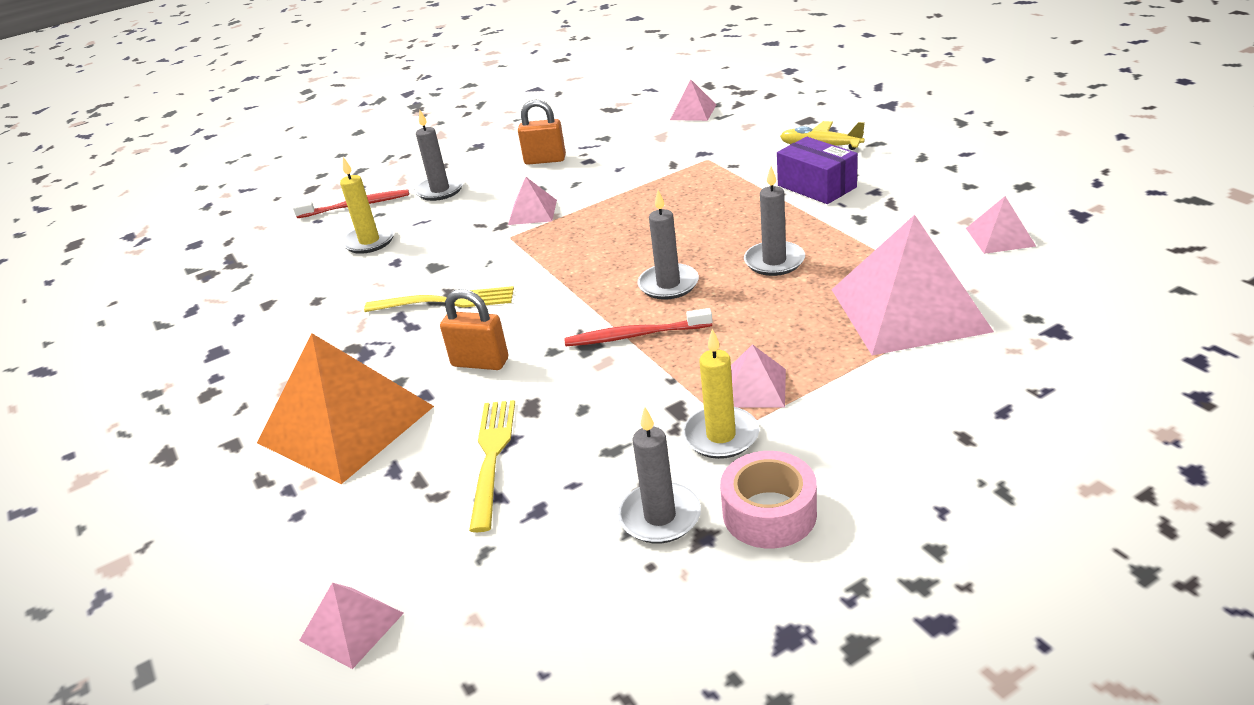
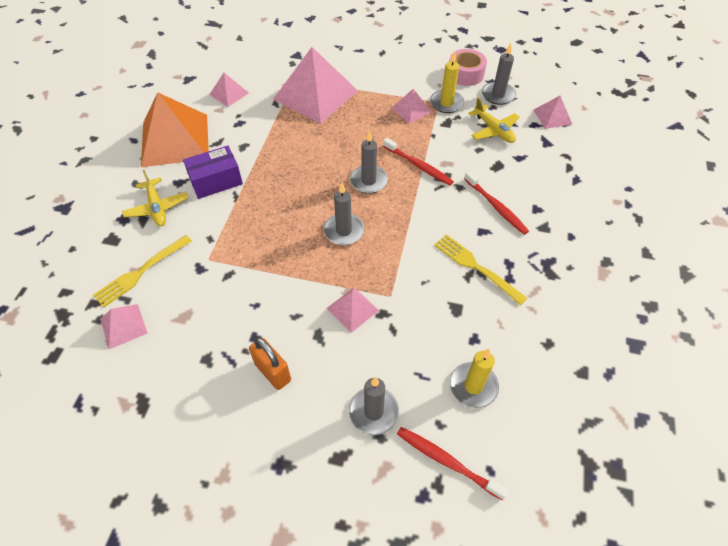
camera: 140 degrees left, 20 degrees up
(346, 424) = (583, 221): orange pyramid -> orange pyramid (175, 140)
(351, 626) = (627, 131): pink pyramid -> pink pyramid (552, 116)
(480, 362) = (496, 207): orange padlock -> red toothbrush
(492, 457) = (533, 155): yellow fork -> yellow fork (141, 272)
(593, 450) = (493, 130): none -> yellow plane
(774, 261) = (313, 154): grey candle -> grey candle (344, 231)
(816, 186) = (216, 181): purple box -> purple box turned 60 degrees clockwise

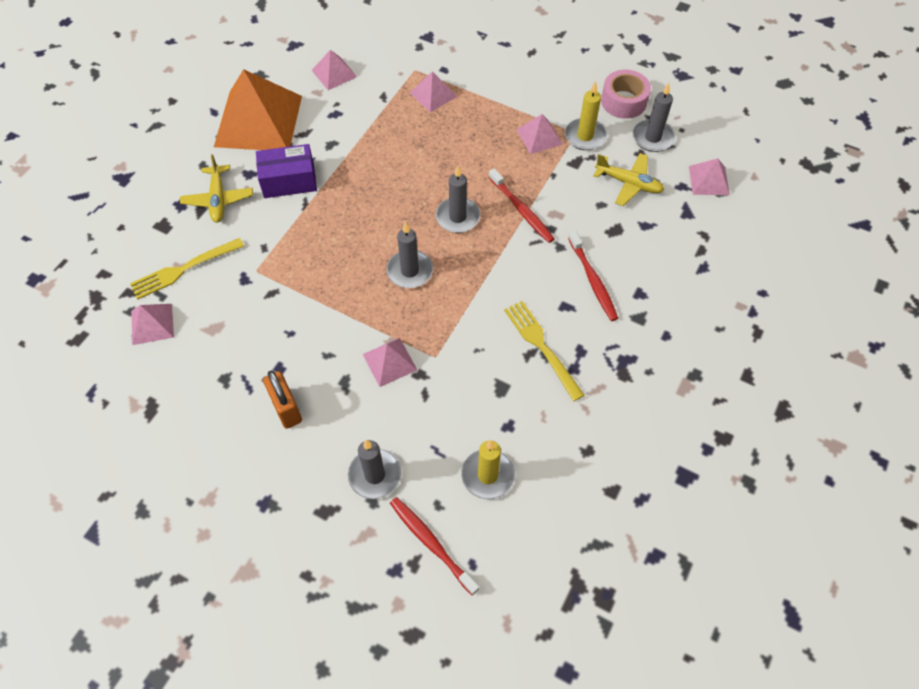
camera: 15 degrees right, 5 degrees up
(315, 95) = (433, 94): pink pyramid -> pink pyramid, size x0.47
(493, 130) = (628, 183): yellow plane -> yellow plane turned 45 degrees counterclockwise

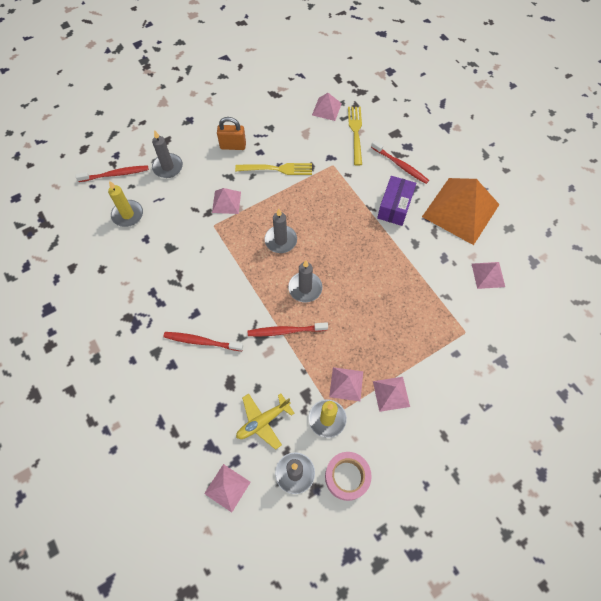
camera: 120 degrees right, 5 degrees up
(218, 199) = (400, 165): yellow plane -> red toothbrush
(433, 94) = (431, 331): pink pyramid -> pink pyramid (391, 393)
(542, 347) = (178, 283): yellow fork -> yellow fork (277, 169)

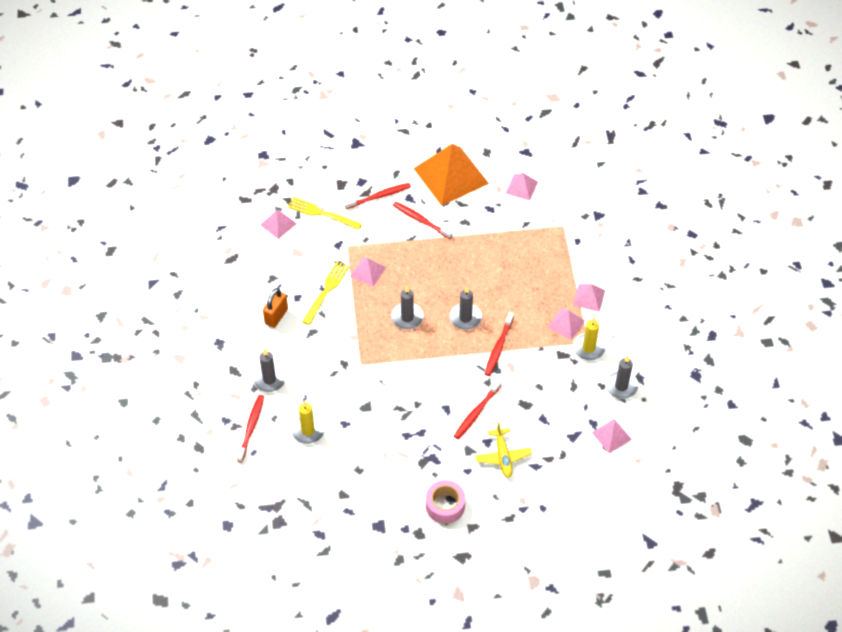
camera: 65 degrees left, 10 degrees down
(226, 202) = (340, 345): pink pyramid -> pink pyramid (367, 272)
(263, 421) = (569, 392): yellow plane -> yellow plane (503, 456)
(347, 477) = (639, 353): pink tape -> pink tape (445, 505)
(394, 207) = (420, 220): purple box -> red toothbrush

